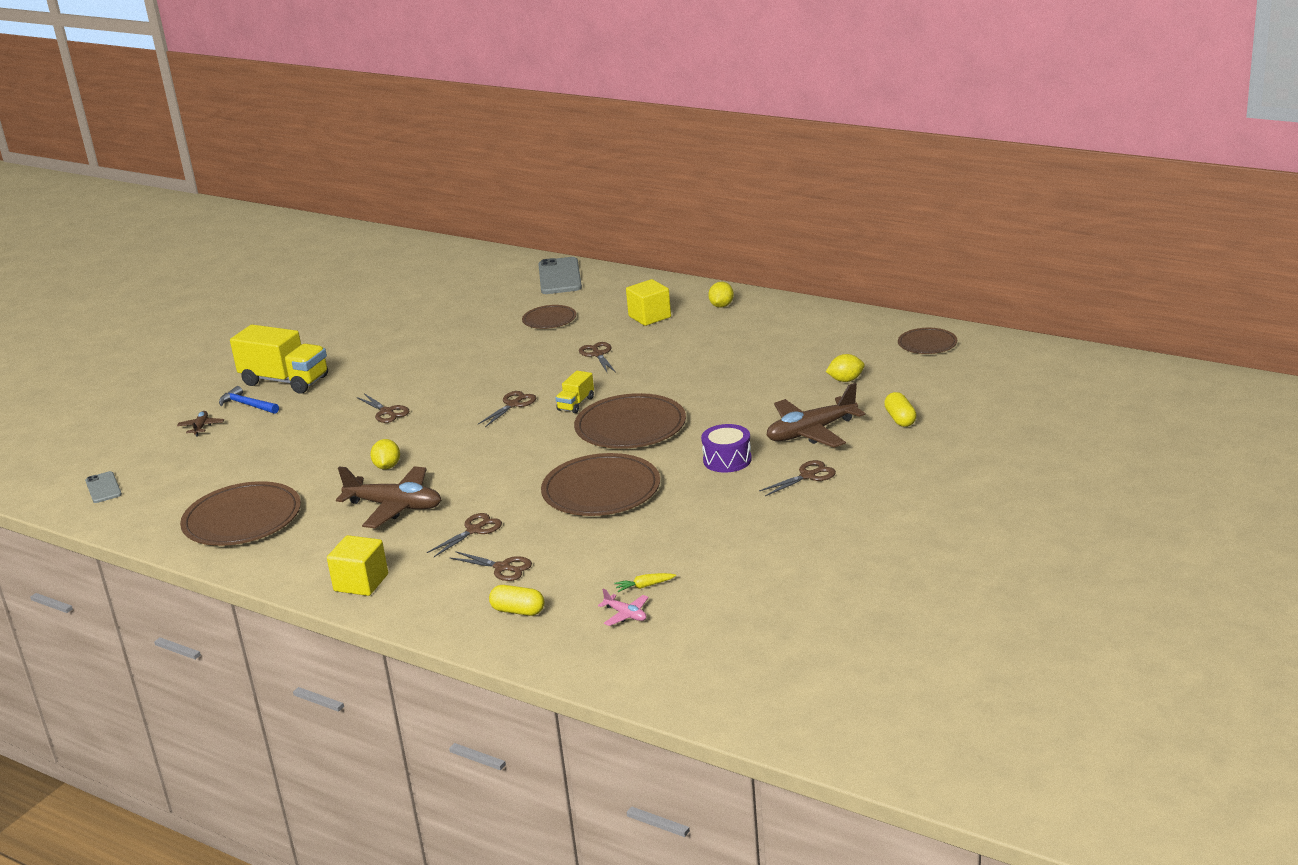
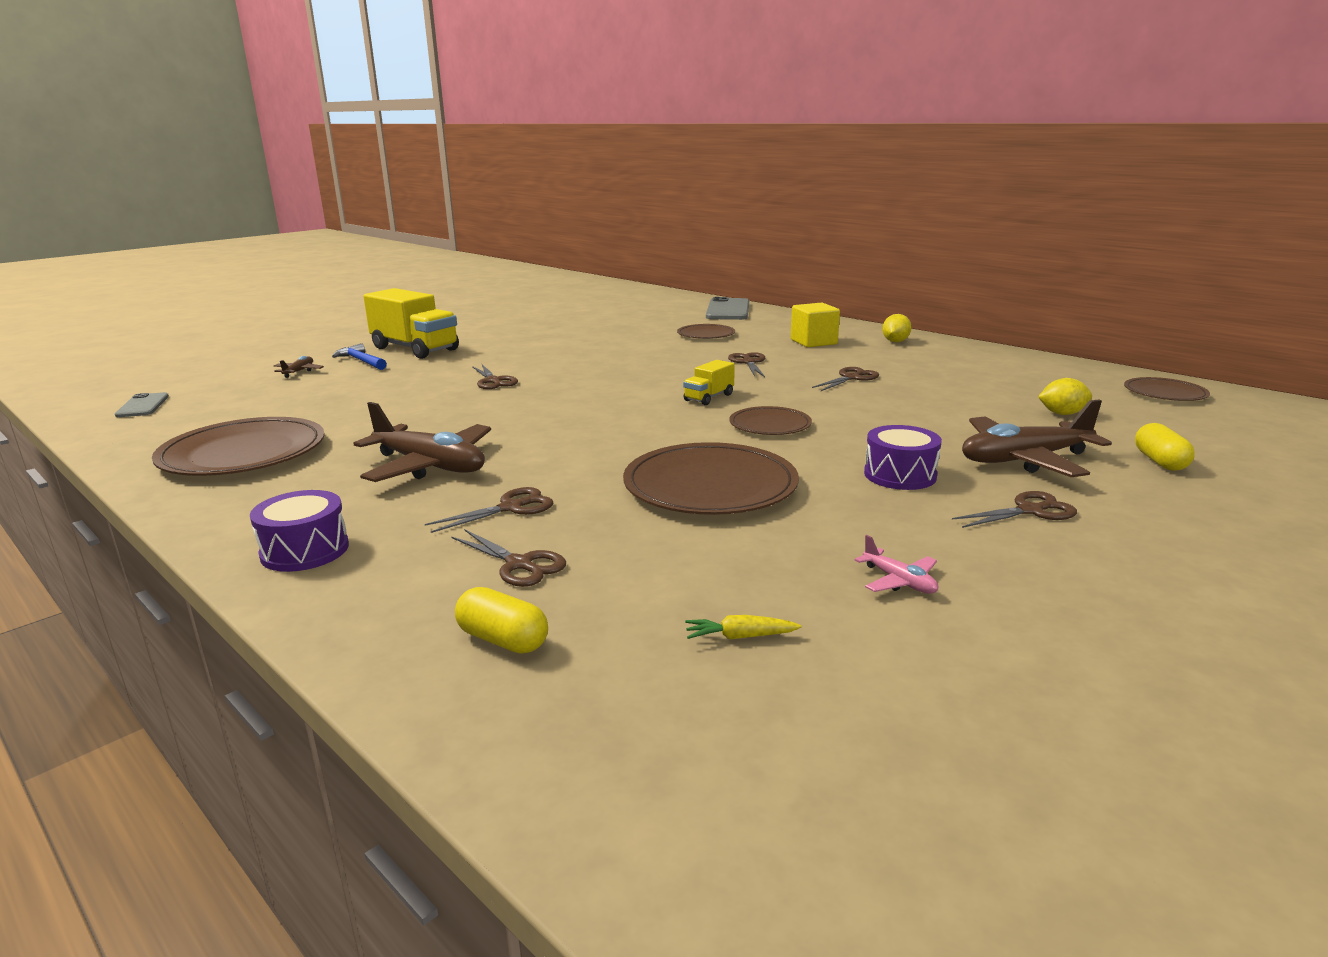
camera: 10 degrees right, 5 degrees down
(361, 583) = (305, 550): yellow cube -> purple drum
(387, 467) = (455, 426): yellow lemon -> none
(513, 404) = (635, 390): brown scissors -> brown scissors (851, 378)
(626, 615) = (691, 686): pink plane -> pink plane (899, 581)
(630, 426) = (770, 425): brown plate -> brown plate, size x0.56

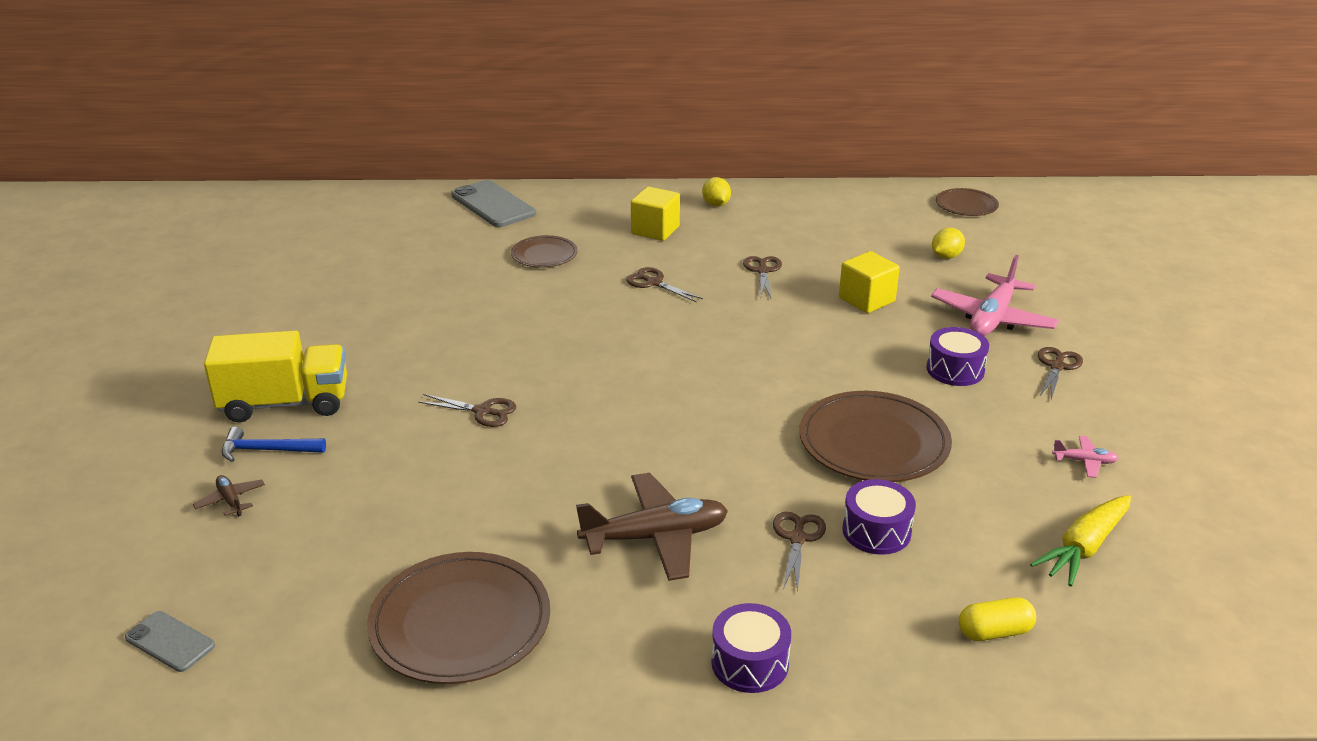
camera: 45 degrees left, 10 degrees up
(519, 564) = (898, 578): brown scissors -> none
(577, 531) = (876, 531): none -> purple drum
(709, 397) = (705, 345): yellow truck -> none
(740, 637) = (1084, 548): yellow carrot -> yellow carrot, size x2.07
(770, 425) = (802, 357): brown plate -> none
(910, 414) = (866, 300): none -> yellow cube
(1024, 460) = (992, 318): brown plane -> pink plane
(1160, 461) = (1052, 285): yellow capsule -> none

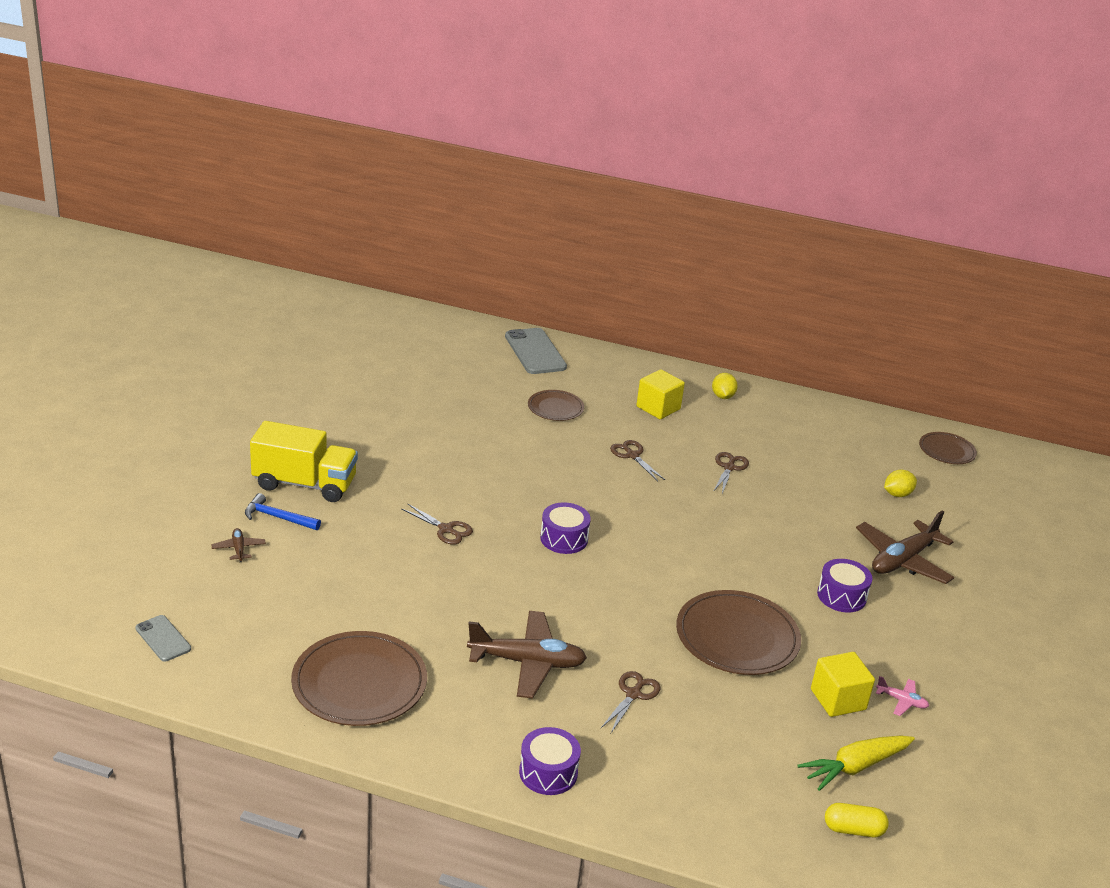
camera: 15 degrees right, 0 degrees up
(866, 300) = (803, 516): yellow cube -> yellow cube (838, 699)
(876, 531) = (697, 706): purple drum -> purple drum (564, 539)
(992, 318) = (902, 560): pink plane -> brown plane
(994, 632) = (743, 806): yellow capsule -> yellow capsule (853, 830)
(1057, 366) = (932, 617): brown scissors -> none

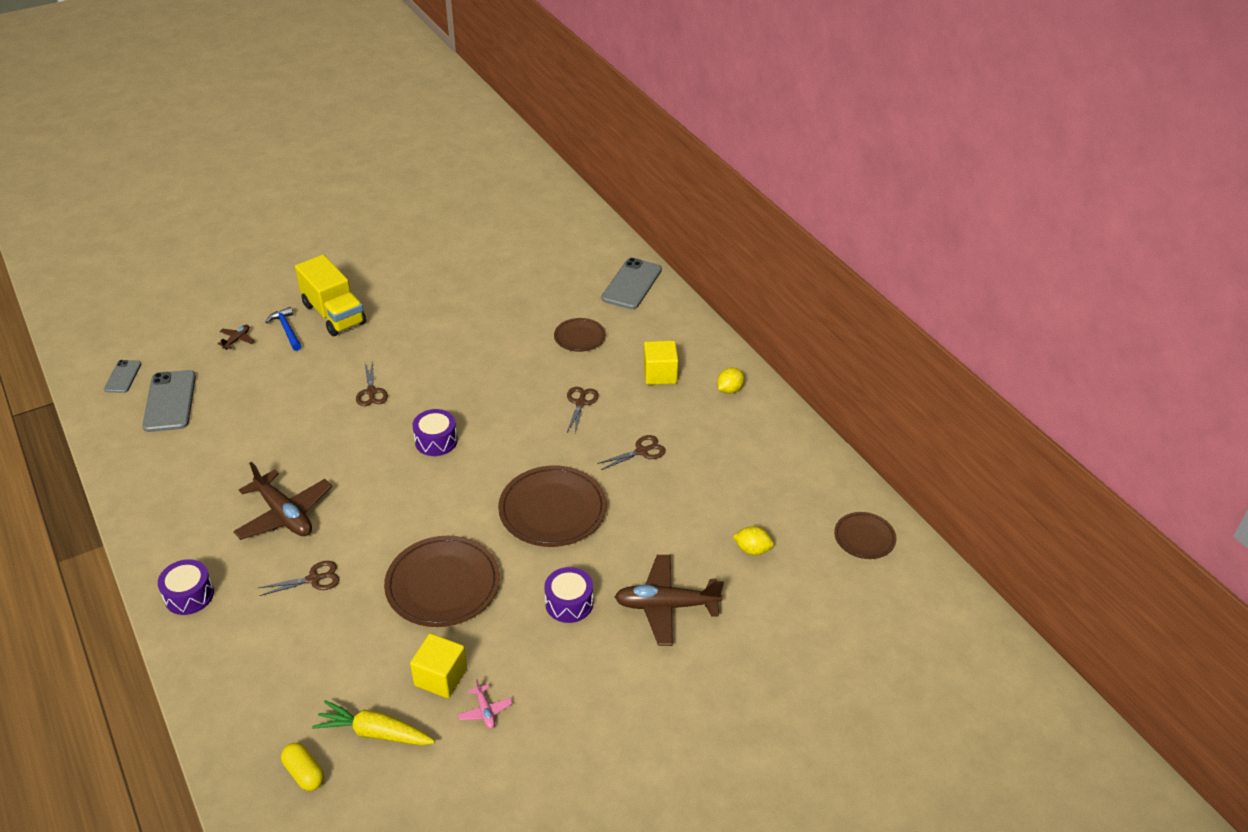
camera: 45 degrees right, 10 degrees up
(255, 633) = (170, 401): none -> grey phone
(359, 683) = (176, 467): brown plate -> brown plate (552, 509)

